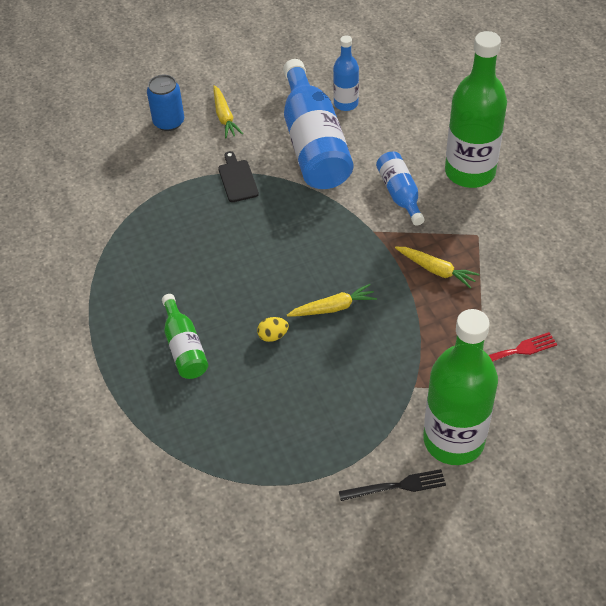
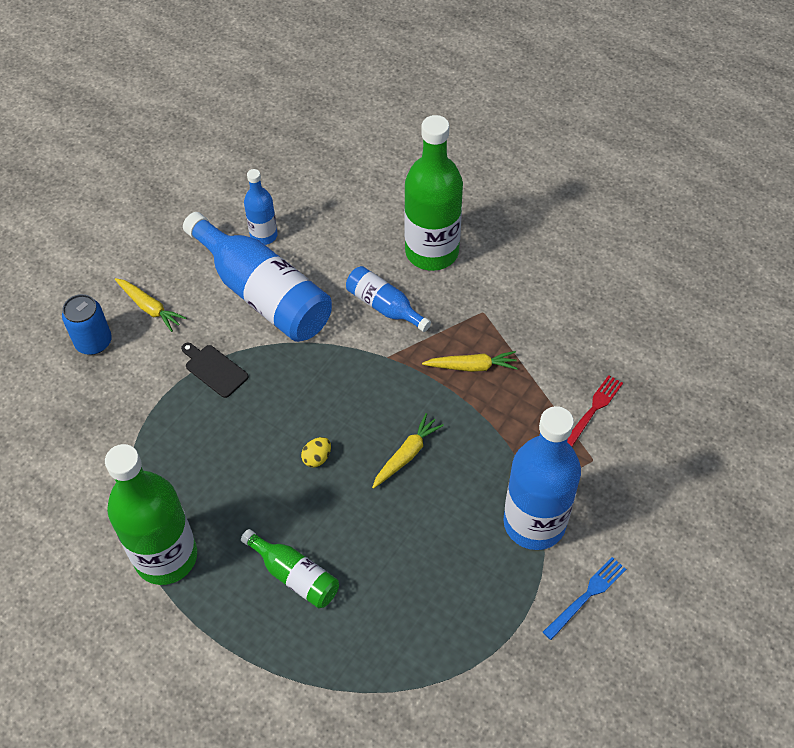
camera: 35 degrees left, 5 degrees up
(273, 336) = (371, 515): yellow egg -> yellow egg (317, 458)
(396, 409) = (534, 523): none -> blue bottle
(396, 486) = (586, 596): black fork -> blue fork
(453, 440) = (602, 523): green bottle -> green bottle (166, 556)

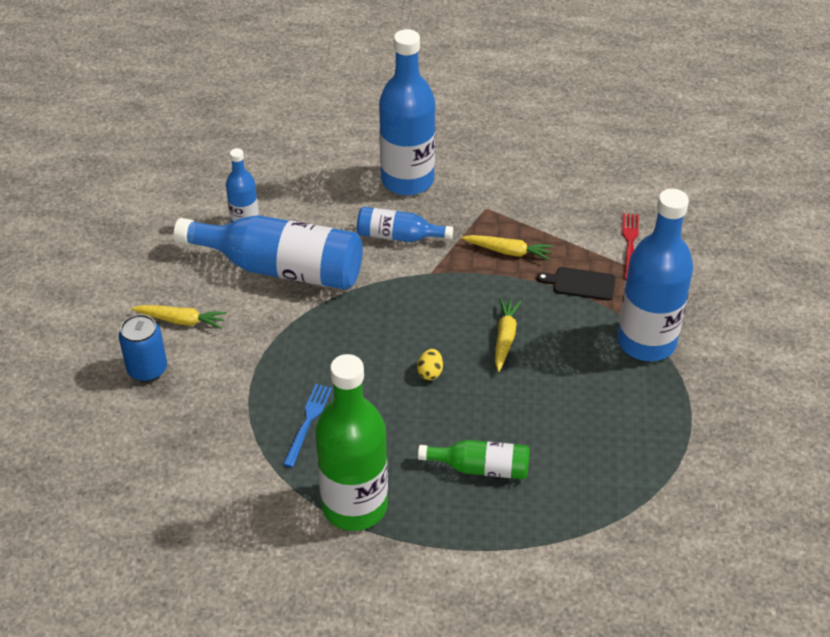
camera: 30 degrees left, 10 degrees down
(214, 369) = (282, 344): black cutting board -> black cutting board (580, 283)
(432, 252) = (407, 180): green bottle -> blue bottle
(471, 366) = (508, 251): yellow carrot -> yellow carrot turned 45 degrees clockwise
(586, 596) = (726, 375): blue fork -> blue fork (308, 422)

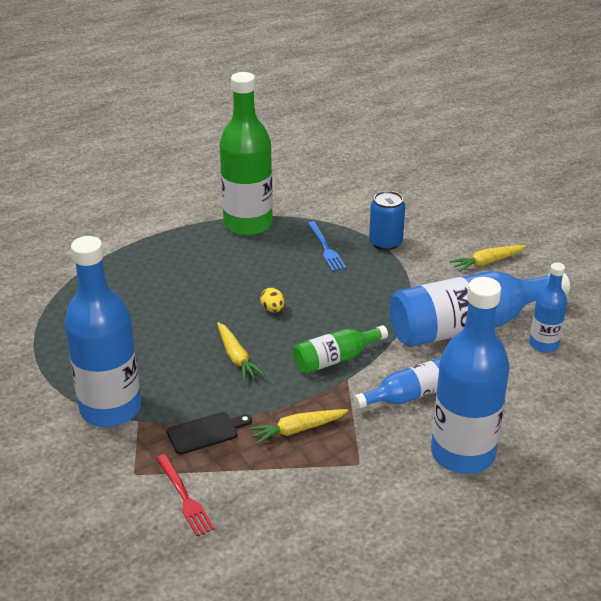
camera: 145 degrees right, 10 degrees down
(147, 369) = (466, 230): blue can -> blue can (385, 243)
(481, 468) = (183, 273): green bottle -> green bottle (335, 359)

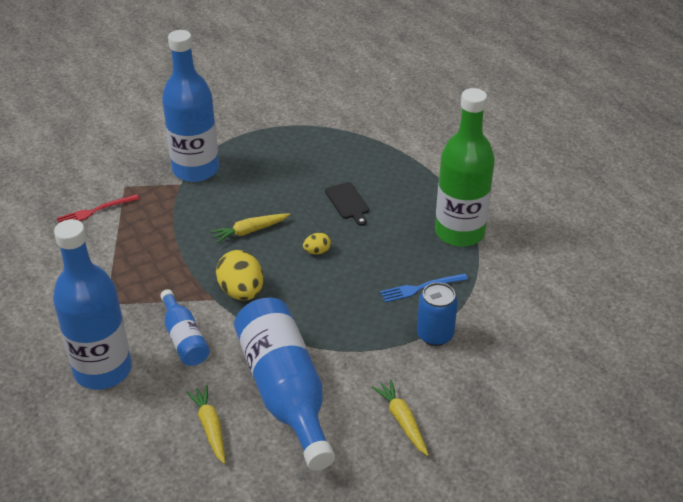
camera: 90 degrees right, 5 degrees up
(206, 432) = (161, 218): black cutting board -> black cutting board (348, 202)
(298, 430) = (153, 268): yellow carrot -> yellow carrot (210, 428)
(335, 359) = (241, 292): green bottle -> yellow egg
(543, 344) = (249, 453): blue bottle -> none

